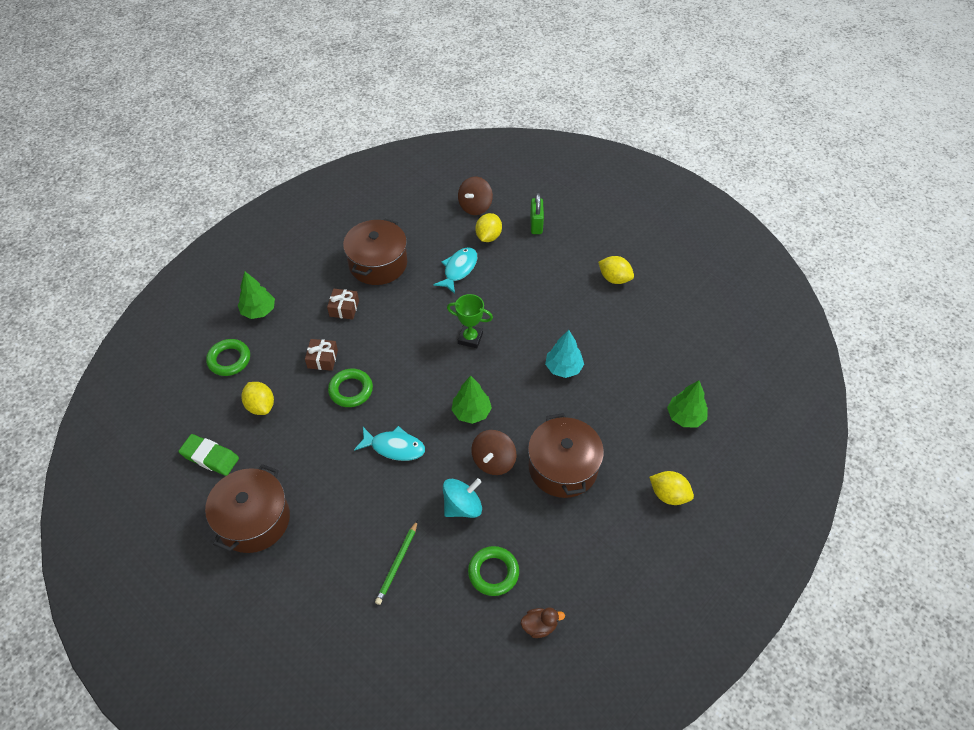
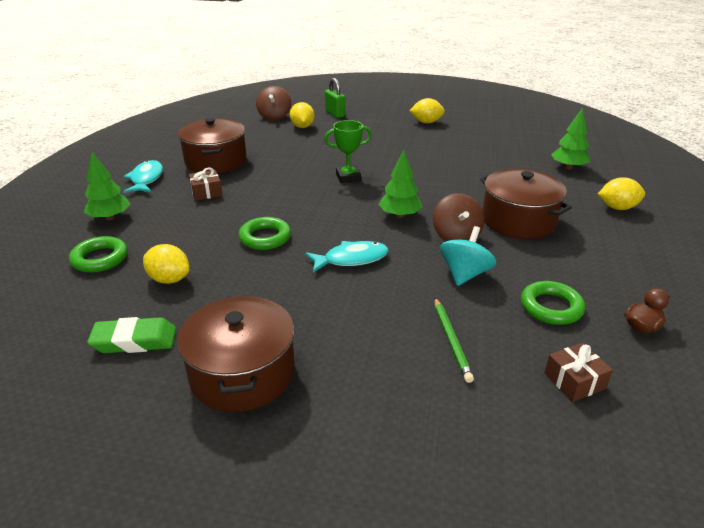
camera: 30 degrees left, 20 degrees down
(322, 359) = (213, 227): brown gift -> brown gift (574, 381)
(459, 269) = (295, 147): turquoise fish -> turquoise fish (146, 179)
(563, 368) = (446, 170): turquoise tree -> none

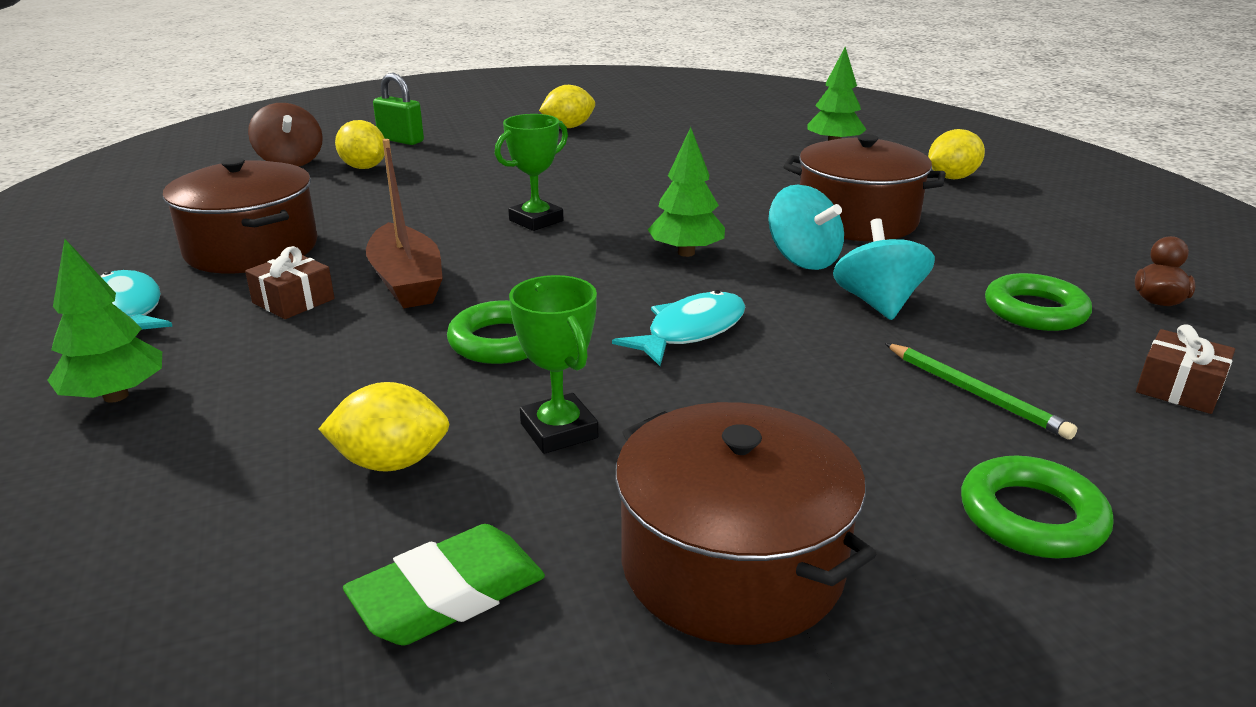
camera: 30 degrees left, 5 degrees down
(100, 259) = (180, 476): green ring -> green ring (1031, 517)
(242, 288) = (559, 431): none -> green trophy
(258, 195) = (407, 282): none -> brown boat
(456, 236) = (803, 260): brown spinning top -> turquoise spinning top

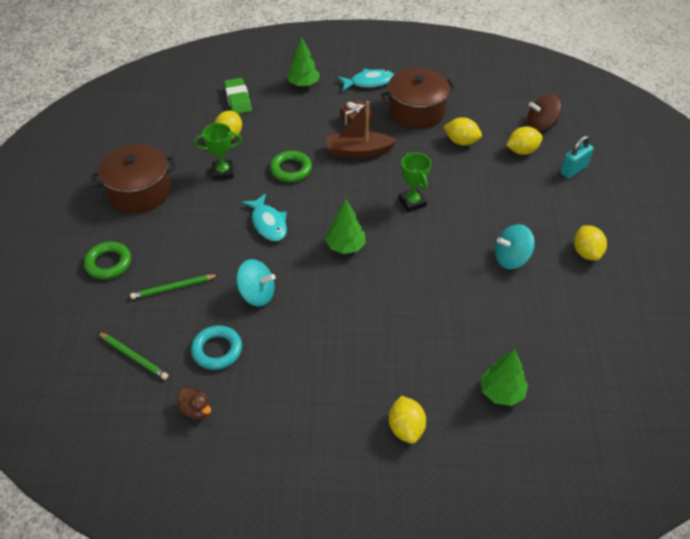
camera: 110 degrees right, 20 degrees up
(349, 205) = (461, 141): none -> yellow lemon
(401, 140) = (573, 170): green padlock -> turquoise padlock
(449, 595) = (166, 139): green eraser -> green eraser (238, 99)
(803, 260) = (316, 287): turquoise spinning top -> turquoise spinning top (511, 259)
(857, 220) = (356, 335): brown pot -> none
(1035, 311) = (217, 350): green ring -> turquoise ring
(1178, 388) = (134, 356): brown gift -> green pencil

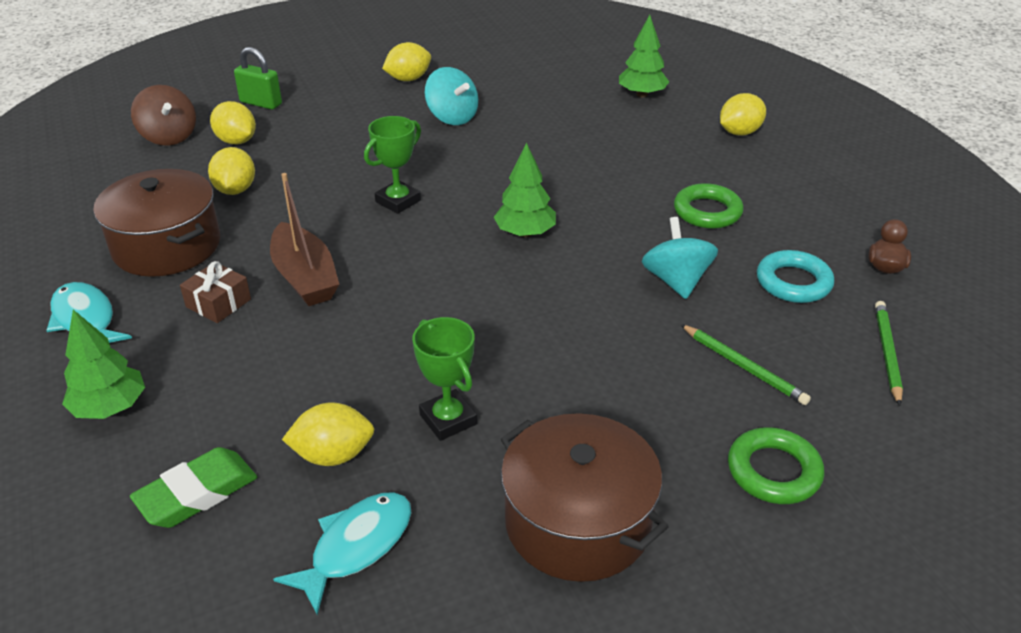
camera: 115 degrees left, 10 degrees down
(268, 223) = (535, 318): turquoise fish -> turquoise fish (356, 547)
(291, 169) = (392, 336): green ring -> green ring (707, 212)
(573, 170) = (261, 103): turquoise padlock -> green padlock

